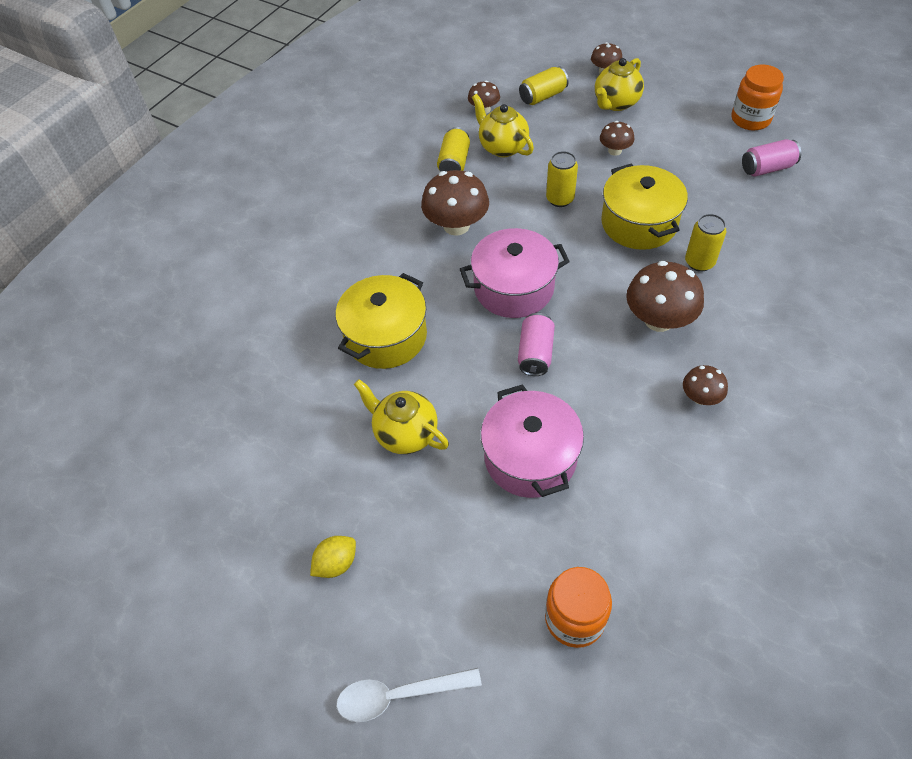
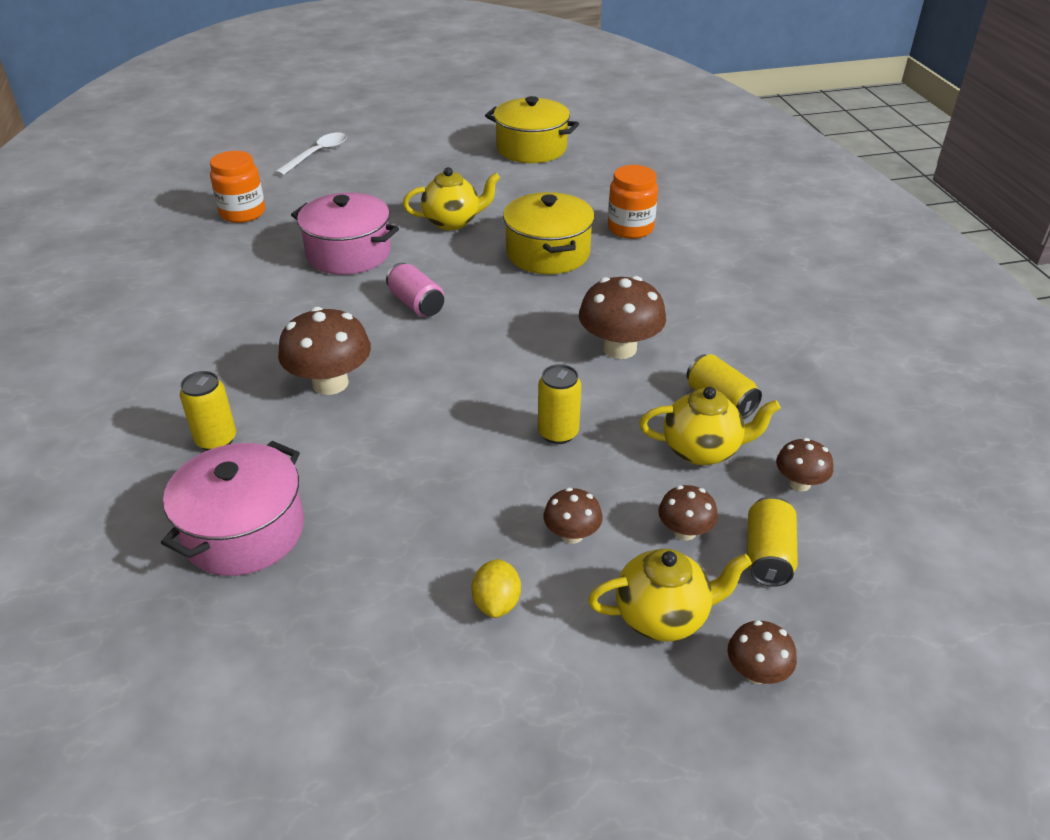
camera: 130 degrees right, 15 degrees down
(336, 563) = (414, 167): yellow lemon -> yellow lemon (496, 603)
(514, 288) = (494, 333): pink pot -> pink pot (244, 531)
(616, 103) = (663, 616): yellow teapot -> yellow teapot turned 90 degrees clockwise
(639, 223) = (442, 460): yellow pot -> yellow pot (531, 148)
(699, 262) = (333, 458): yellow can -> yellow can (216, 440)
(700, 397) = (241, 349): brown mushroom -> brown mushroom (684, 531)
(750, 119) = (435, 738): orange jar -> orange jar (630, 228)
(767, 168) = (340, 648): pink can -> none

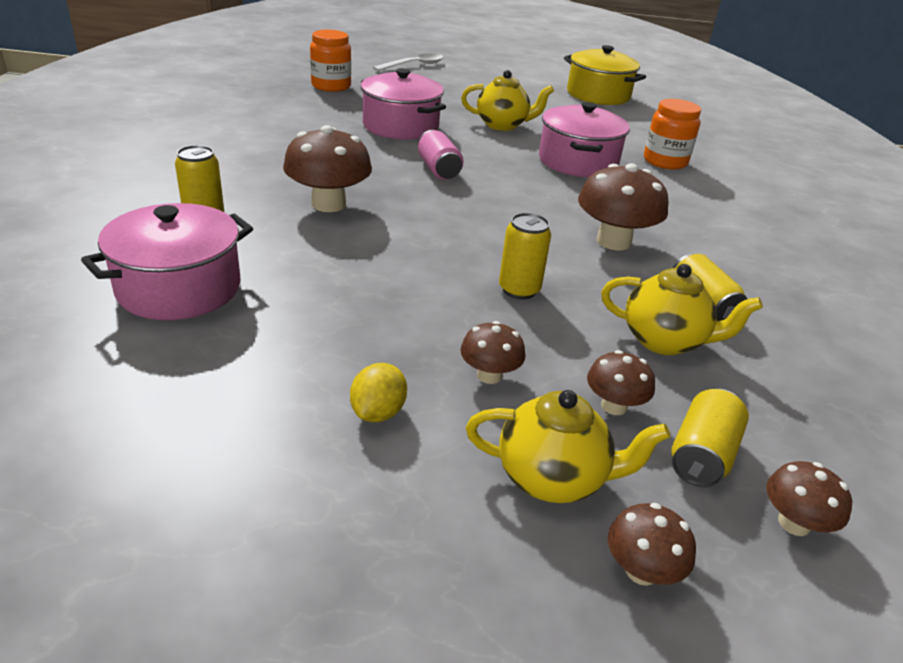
camera: 15 degrees right, 5 degrees down
(548, 253) = (578, 162): yellow pot -> pink pot
(799, 483) = (765, 398): brown mushroom -> brown mushroom (794, 523)

